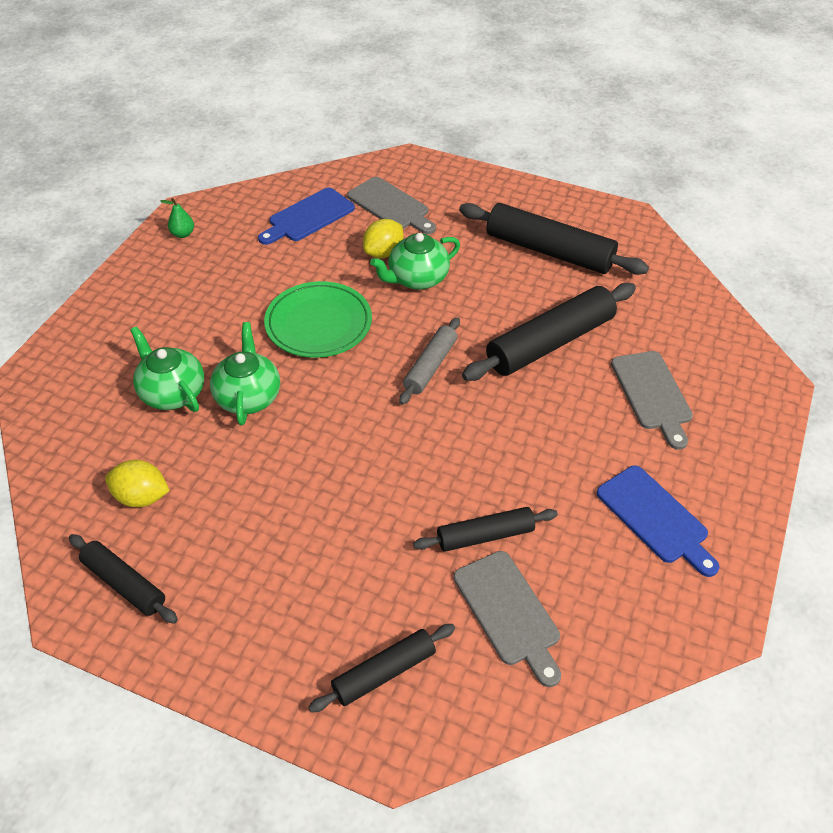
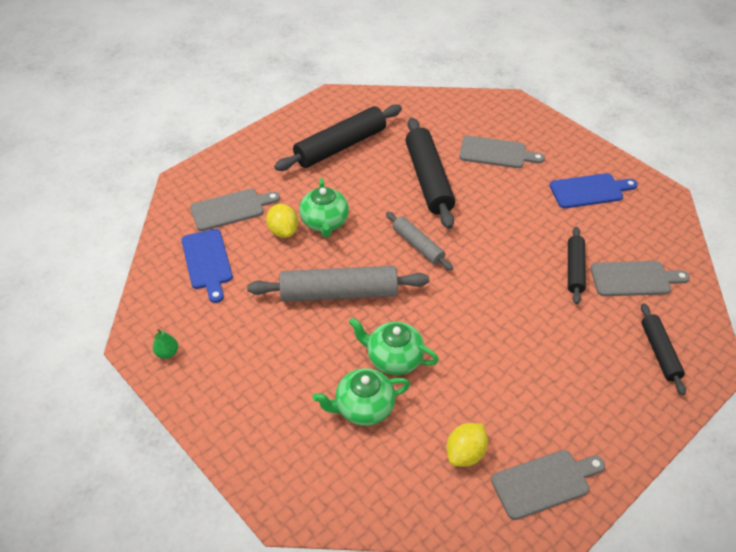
camera: 65 degrees left, 0 degrees up
(124, 584) = (544, 483): black rolling pin -> grey cutting board
(318, 324) = (338, 293): green plate -> grey rolling pin

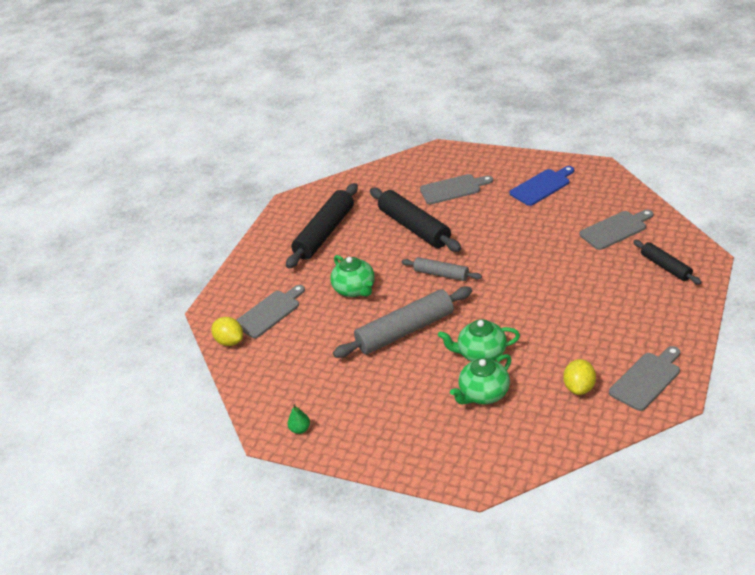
camera: 20 degrees left, 10 degrees down
(207, 262) = (281, 356): blue cutting board -> none
(283, 231) = (326, 309): yellow lemon -> yellow lemon (230, 341)
(574, 269) = (569, 241): black rolling pin -> none

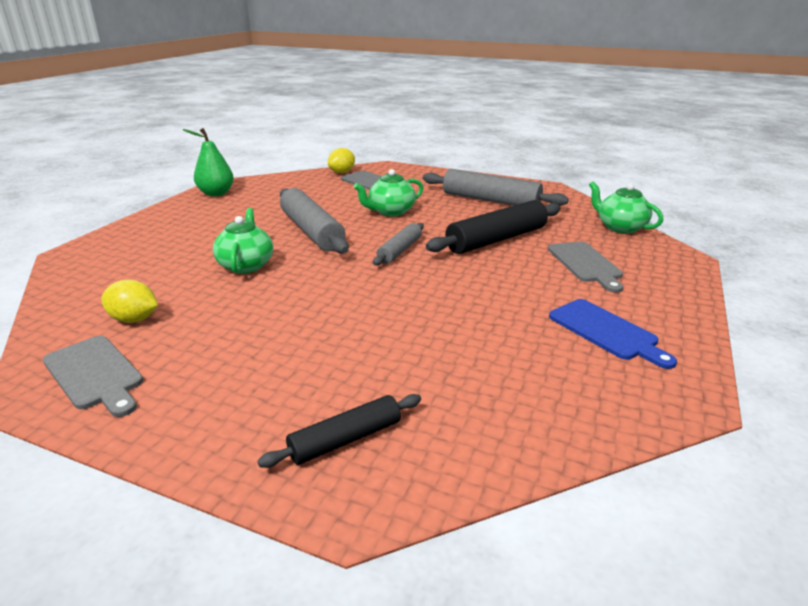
camera: 85 degrees right, 10 degrees down
(300, 429) = (216, 193): green pear -> green pear, size x1.96
(325, 233) = (491, 200): black rolling pin -> grey rolling pin
(483, 394) = (182, 263): green teapot -> green teapot (620, 227)
(615, 229) = (475, 393): grey cutting board -> none

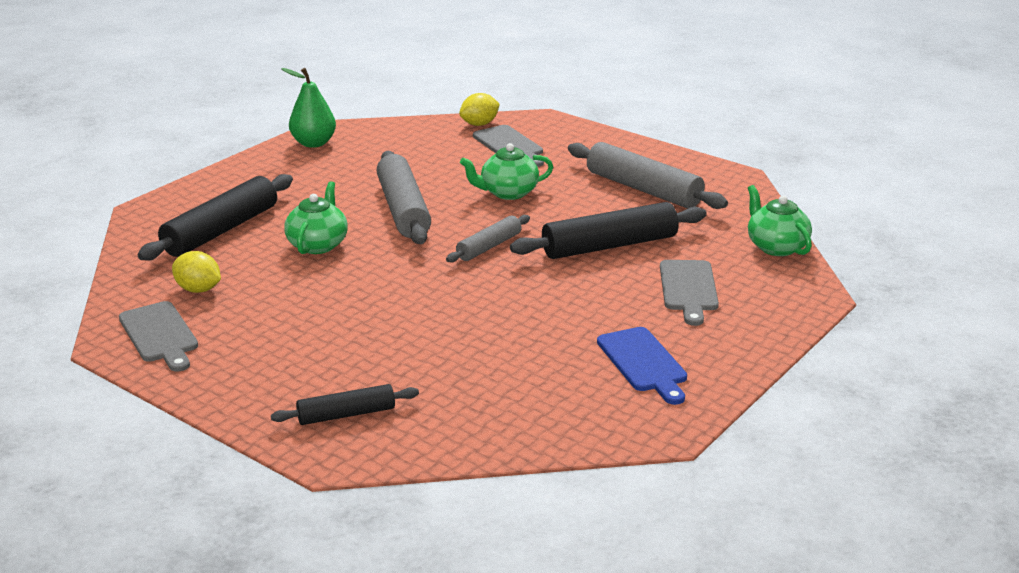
camera: 15 degrees right, 0 degrees up
(148, 263) = (221, 230): none -> black rolling pin

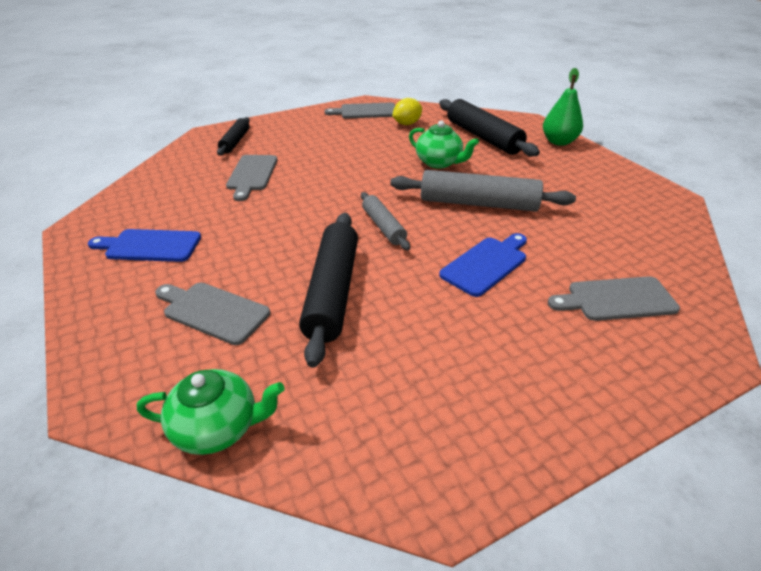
camera: 115 degrees right, 10 degrees up
(313, 143) = (640, 188): green pear -> green pear (559, 142)
(440, 359) = (252, 175): none -> grey cutting board
(479, 124) = (691, 294): yellow lemon -> none
(508, 193) = (486, 264): green teapot -> blue cutting board
(643, 189) = (446, 369): grey rolling pin -> none

